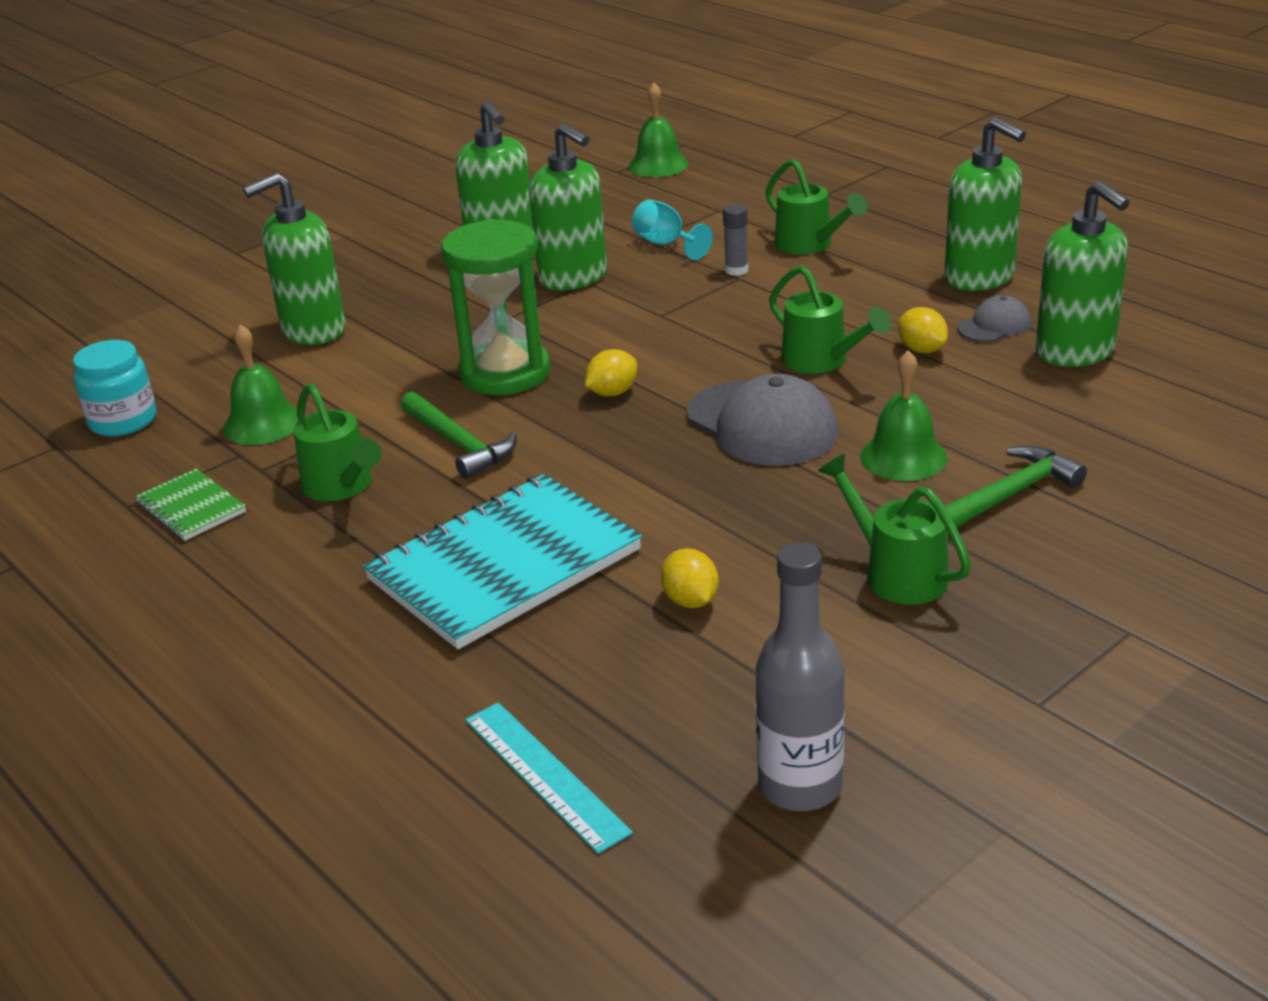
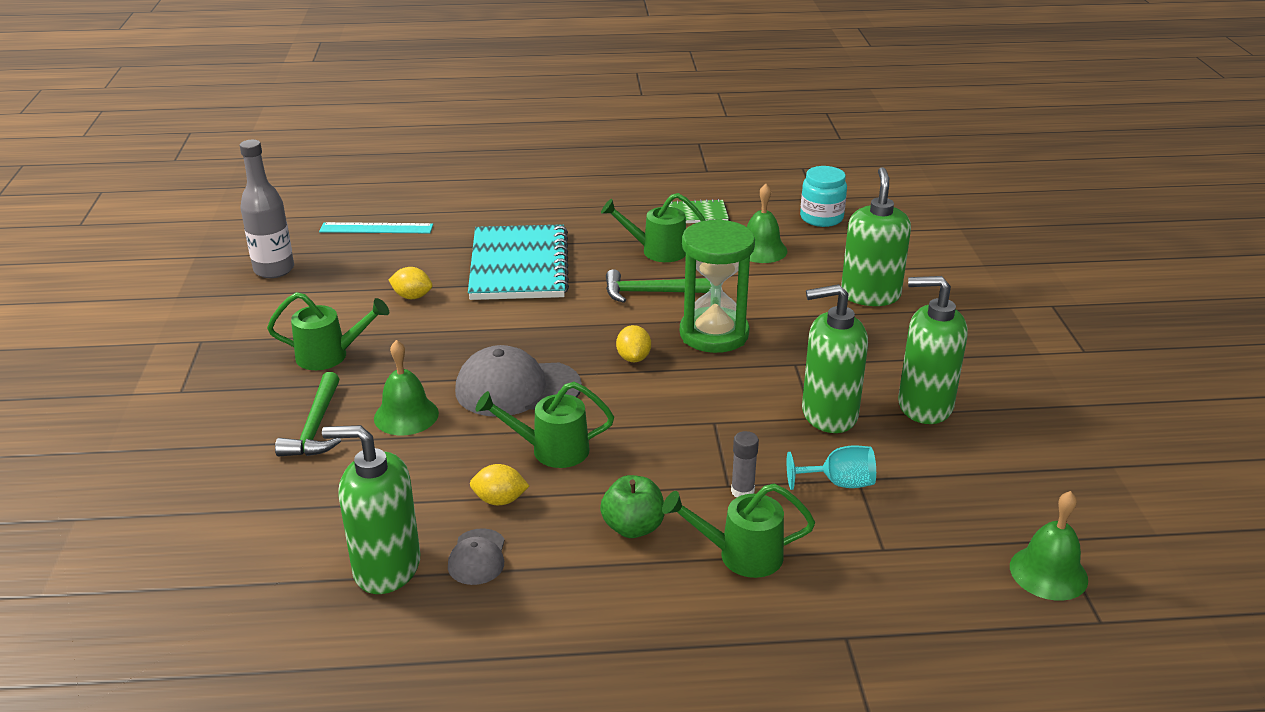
camera: 125 degrees right, 0 degrees up
(851, 289) = (633, 527): none -> green apple
(979, 278) = (554, 607): green soap dispenser -> none

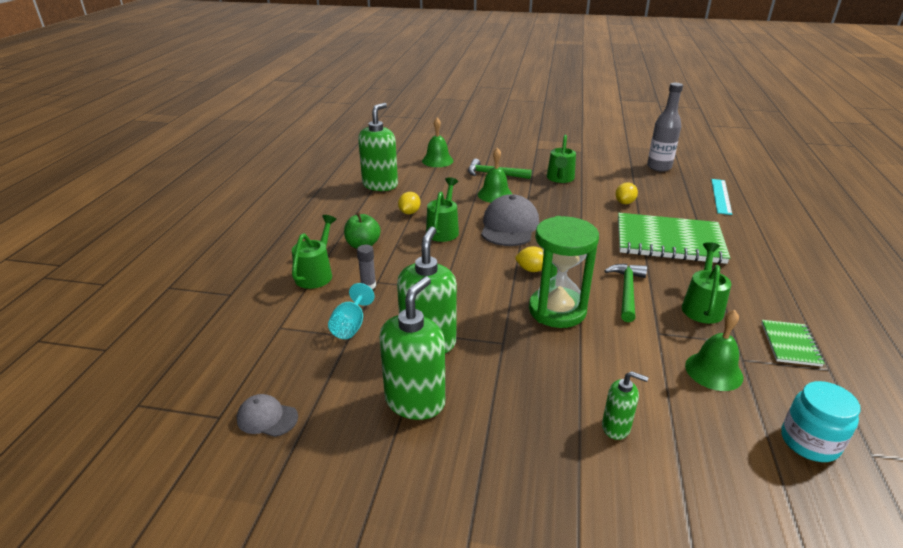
camera: 105 degrees right, 0 degrees up
(477, 557) = (371, 204): grey cap -> grey cap (267, 418)
(519, 266) = (669, 241): turquoise notebook -> green notebook
(870, 295) = (616, 427): green soap dispenser -> green soap dispenser, size x0.53
(1048, 573) = (196, 397): green bell -> green bell (437, 160)

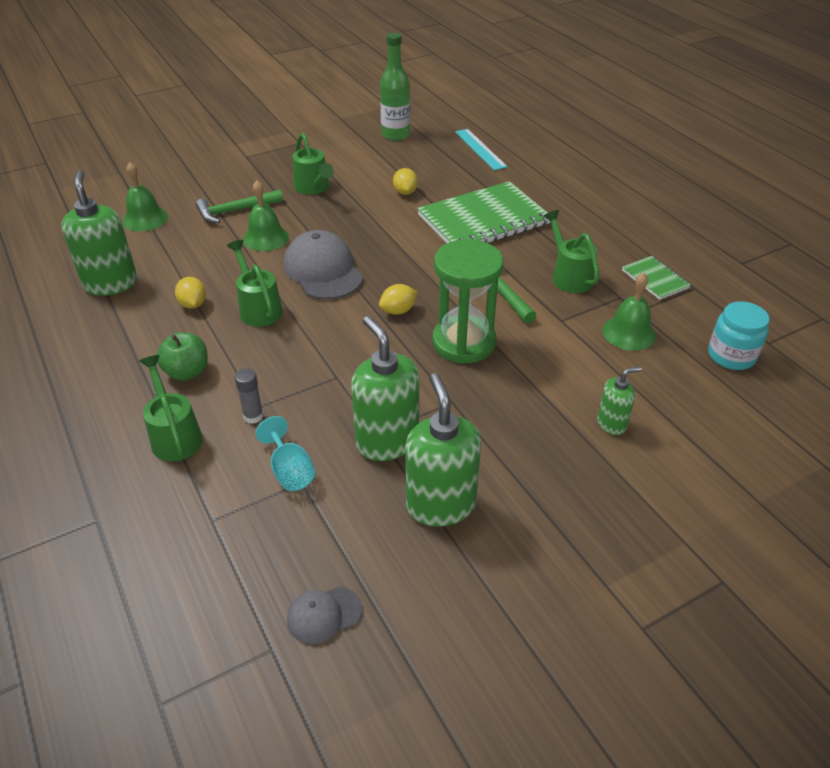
camera: 40 degrees left, 10 degrees up
(659, 167) = (395, 135): grey bottle -> green bottle

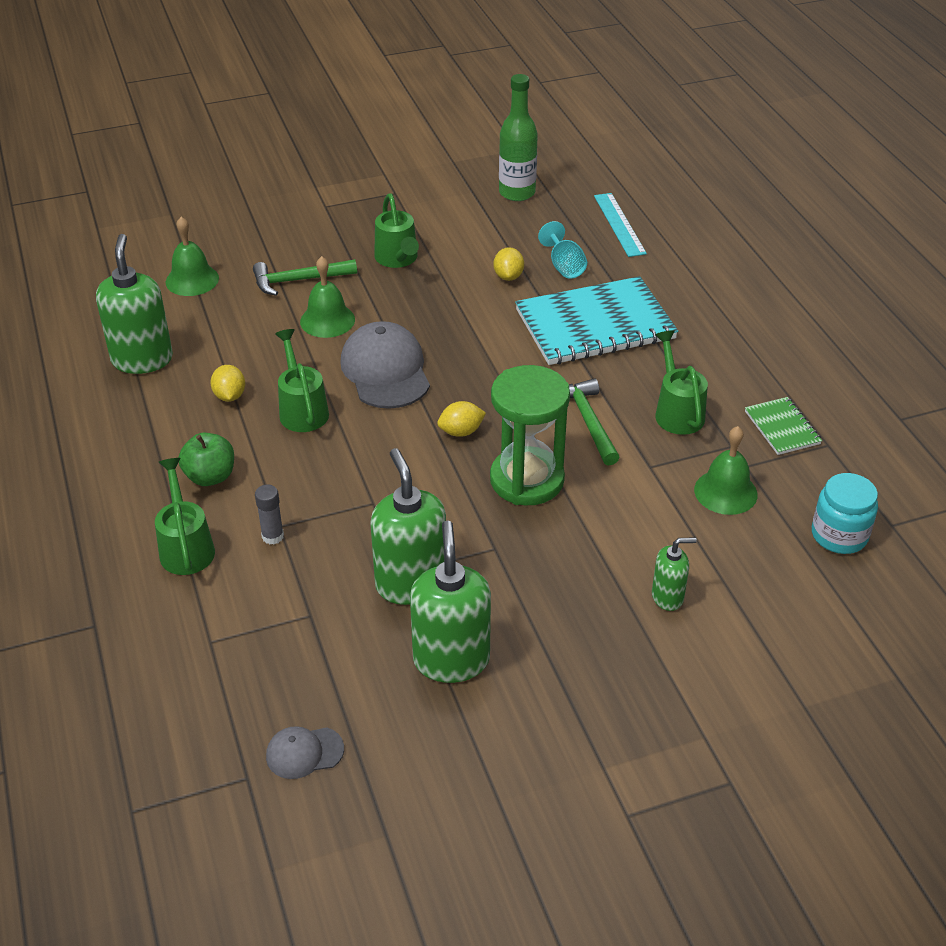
camera: 10 degrees right, 0 degrees up
(290, 471) = (300, 602): turquoise goblet -> turquoise goblet (564, 266)
(483, 220) = (595, 325): green notebook -> turquoise notebook

